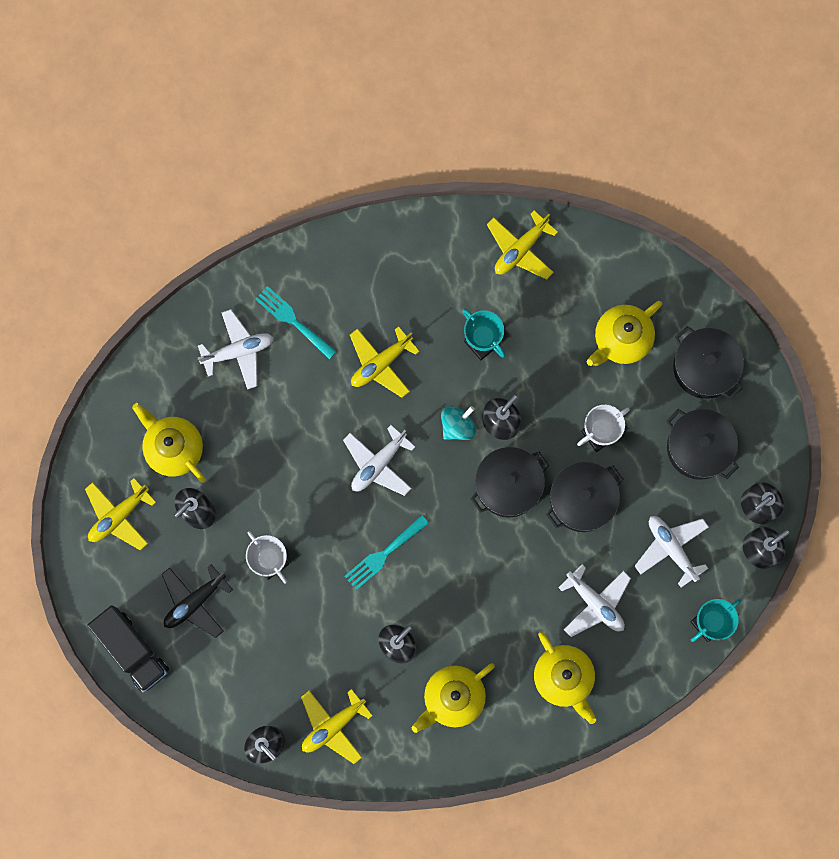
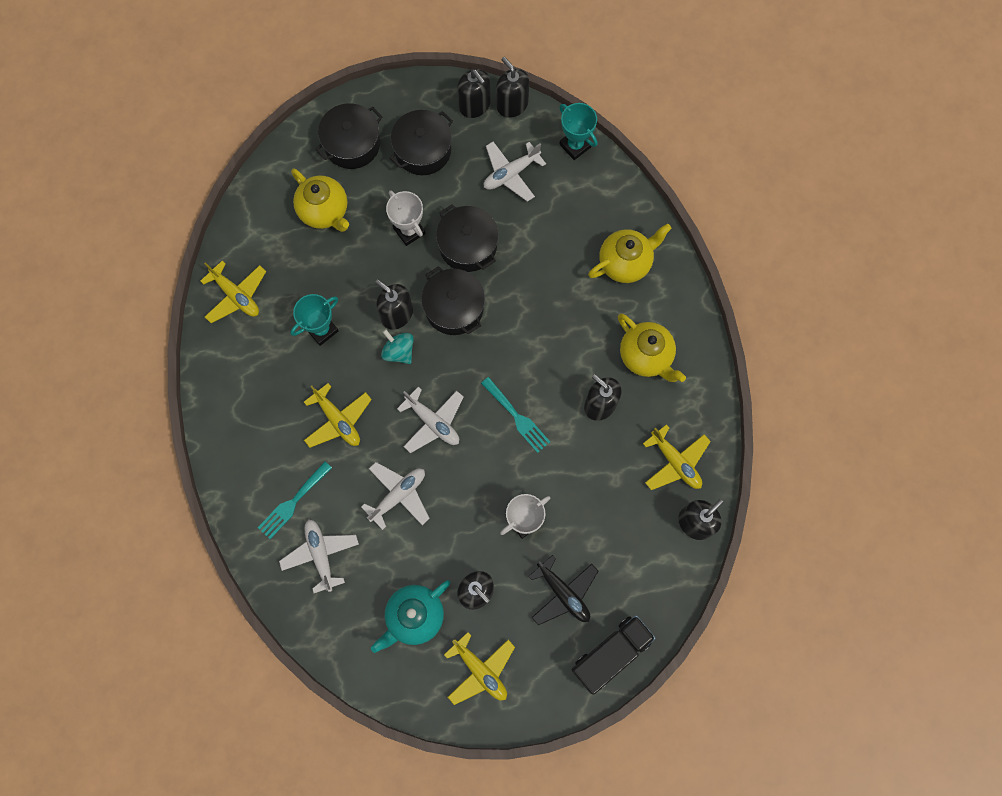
camera: 90 degrees left, 5 degrees down
(174, 448) = (414, 616): yellow teapot -> turquoise teapot
(595, 603) = (559, 236): white plane -> white plane (398, 495)

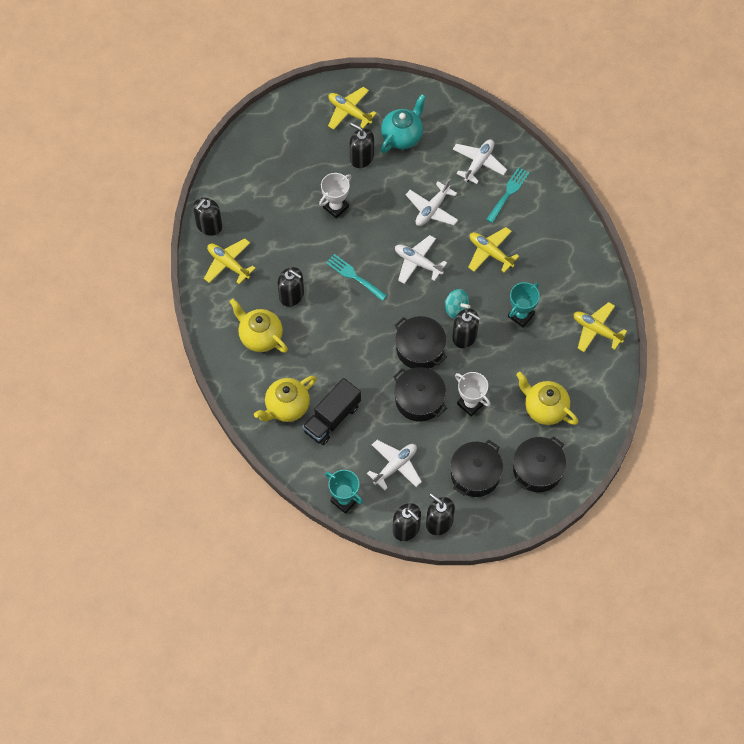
camera: 170 degrees right, 10 degrees down
(320, 554) = (479, 163): white plane -> white plane turned 120 degrees counterclockwise
(563, 593) = (299, 166): black plane -> none
(611, 654) = (259, 135): black truck -> black truck (332, 418)

